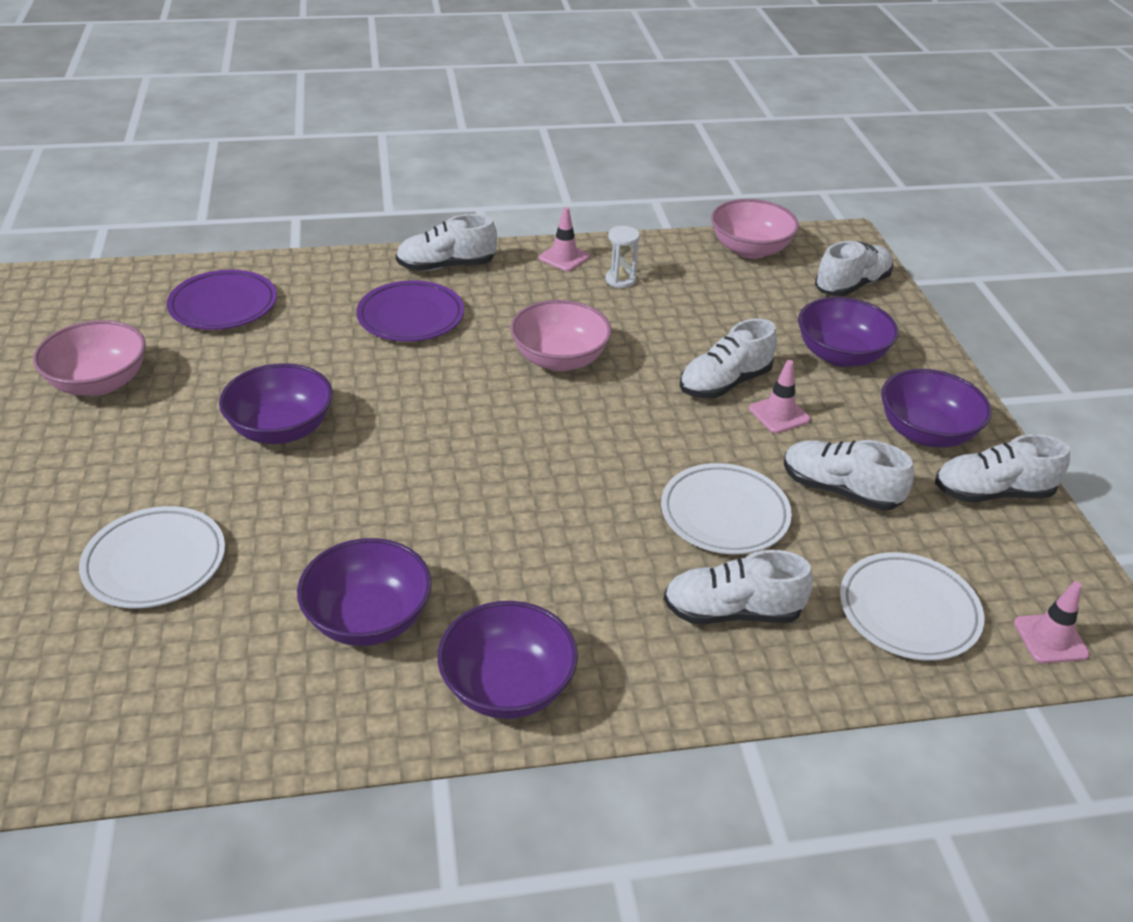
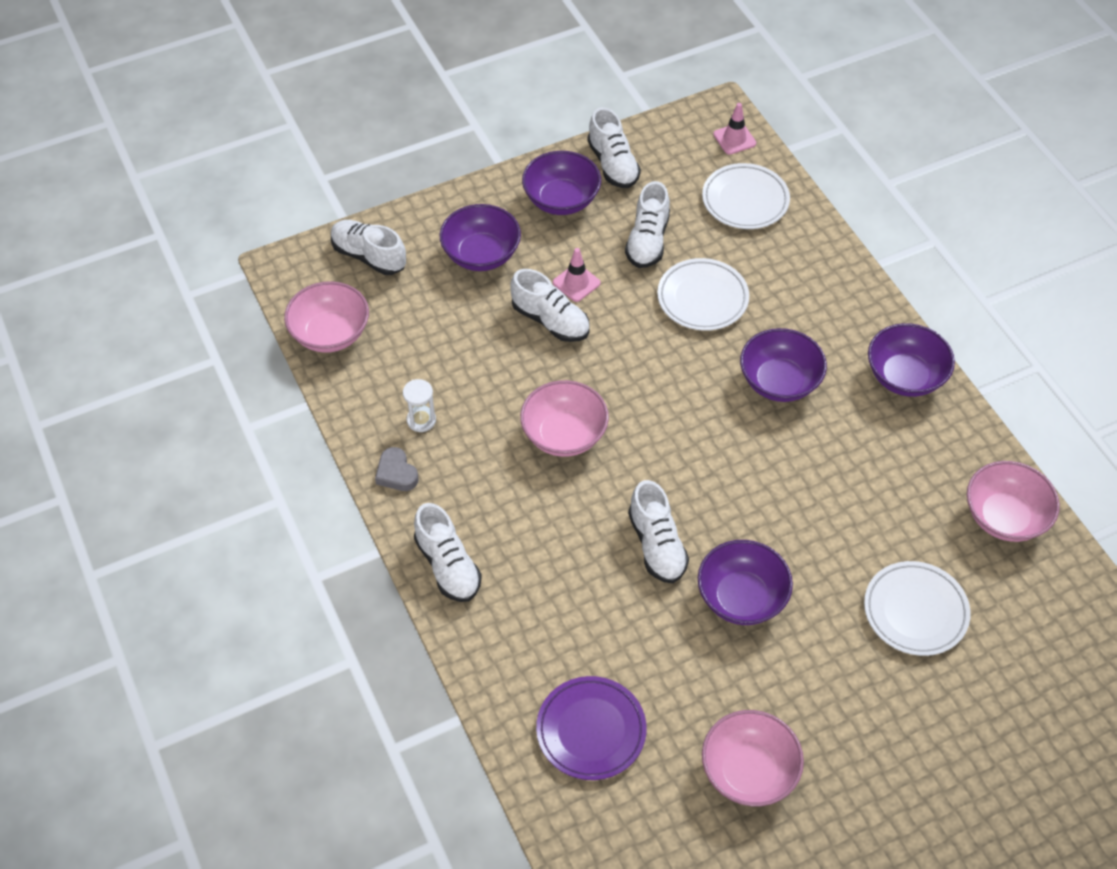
camera: 105 degrees left, 15 degrees up
(212, 711) = (1004, 517): none -> pink bowl
(368, 618) = (894, 464): purple bowl -> purple bowl (779, 381)
(411, 317) = (546, 564): purple plate -> none
(564, 257) = (396, 473): pink traffic cone -> grey heart
(732, 611) = (789, 281): white shoe -> white shoe (657, 545)

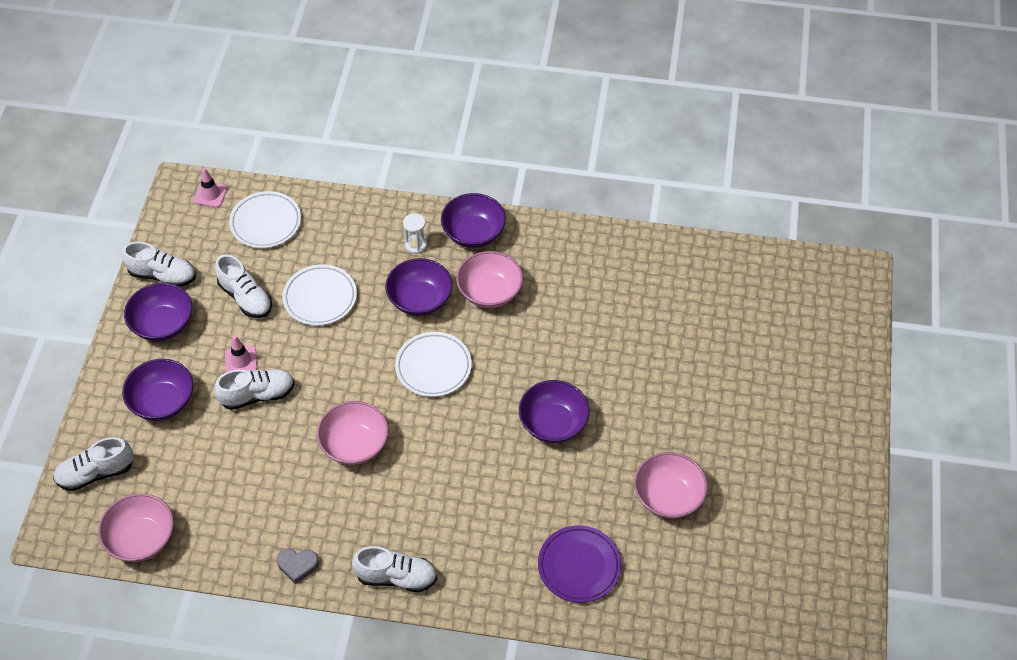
camera: 55 degrees left, 0 degrees up
(421, 420) = (268, 524): white hourglass -> white hourglass (416, 245)
(657, 545) = (480, 445): white shoe -> none
(915, 611) = (632, 341): white plate -> white plate (433, 367)
(1004, 517) = (607, 254): pink bowl -> pink bowl (490, 292)

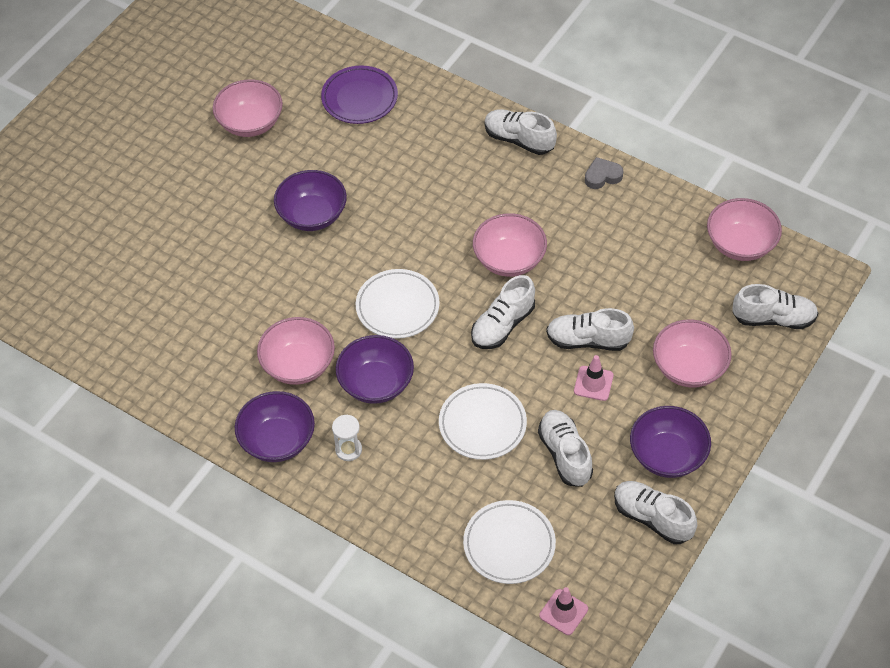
camera: 155 degrees left, 0 degrees up
(163, 402) = (689, 367): purple bowl -> pink bowl
(297, 565) = (602, 176): grey heart -> grey heart turned 45 degrees counterclockwise
(336, 383) = (502, 325): none -> white shoe

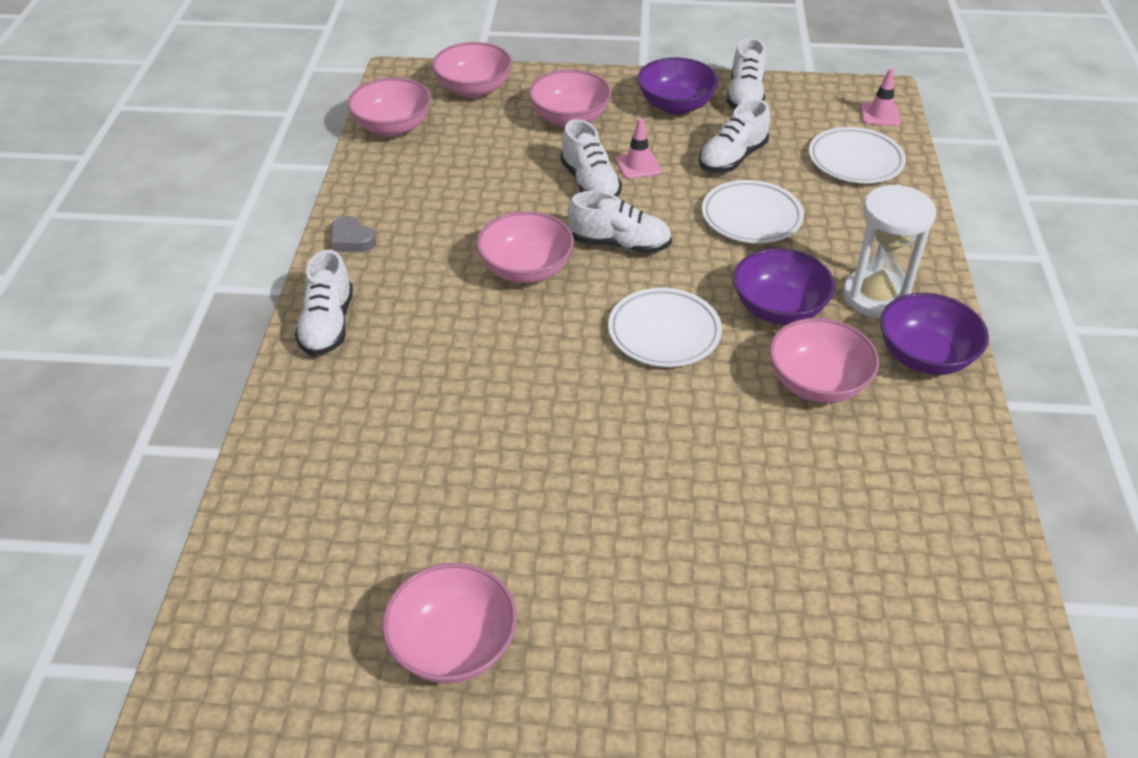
camera: 120 degrees left, 10 degrees down
(312, 215) = (585, 475): purple bowl -> none
(348, 449) = (875, 297): white hourglass -> white hourglass, size x1.98
(359, 98) = (328, 522): purple plate -> none
(773, 318) = (474, 89): white shoe -> pink bowl

